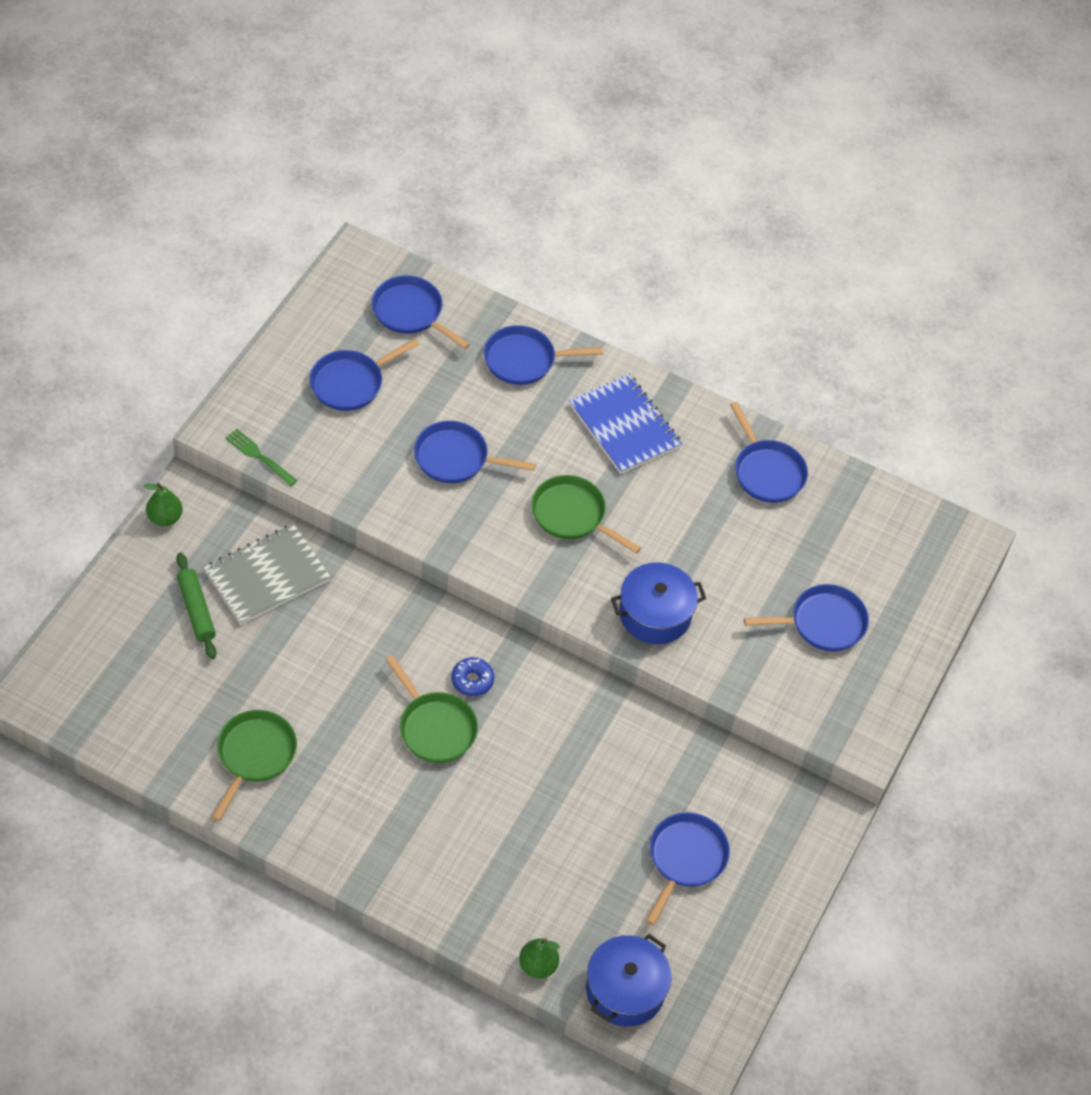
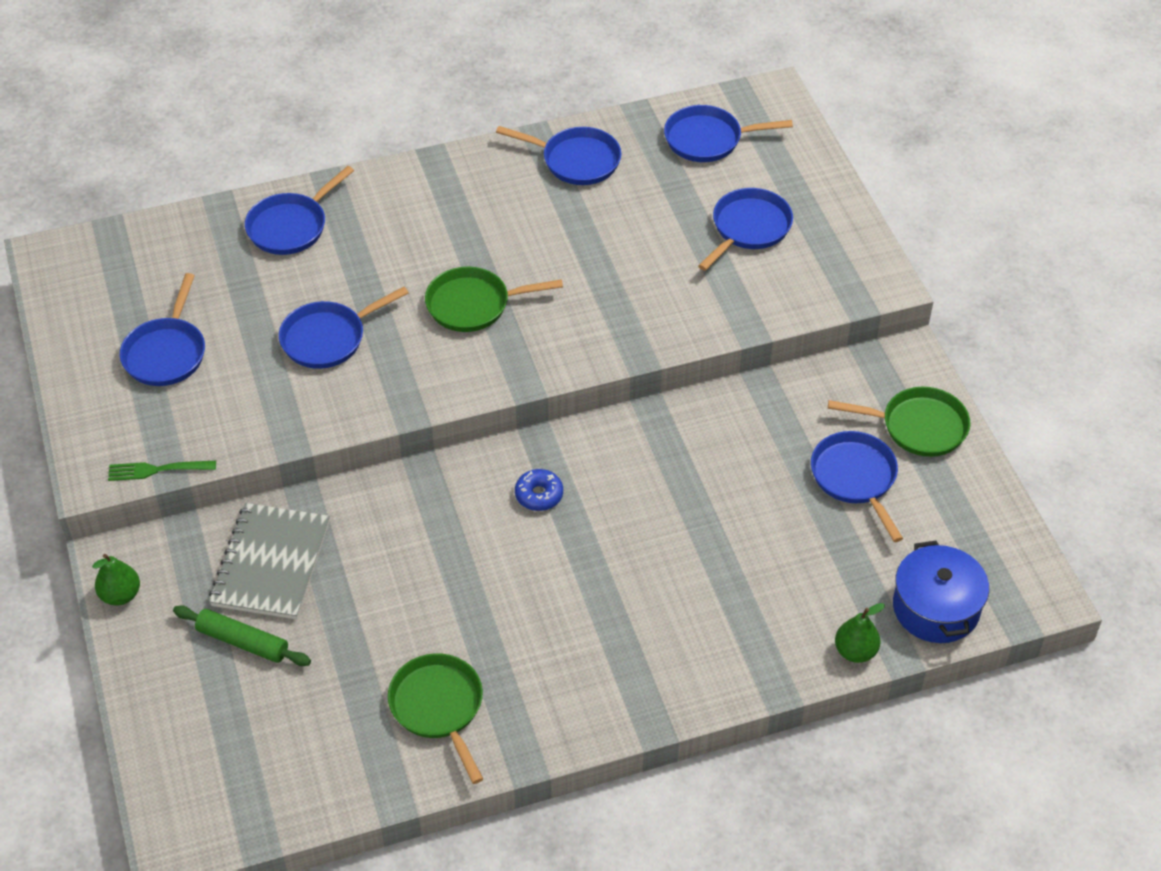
camera: 40 degrees left, 5 degrees down
(411, 313) = (151, 263): blue pan -> blue pan (708, 139)
(434, 727) = (554, 554): green pan -> green pan (918, 426)
(624, 426) = (430, 212): blue notebook -> none
(655, 614) = (626, 321): blue pot -> none

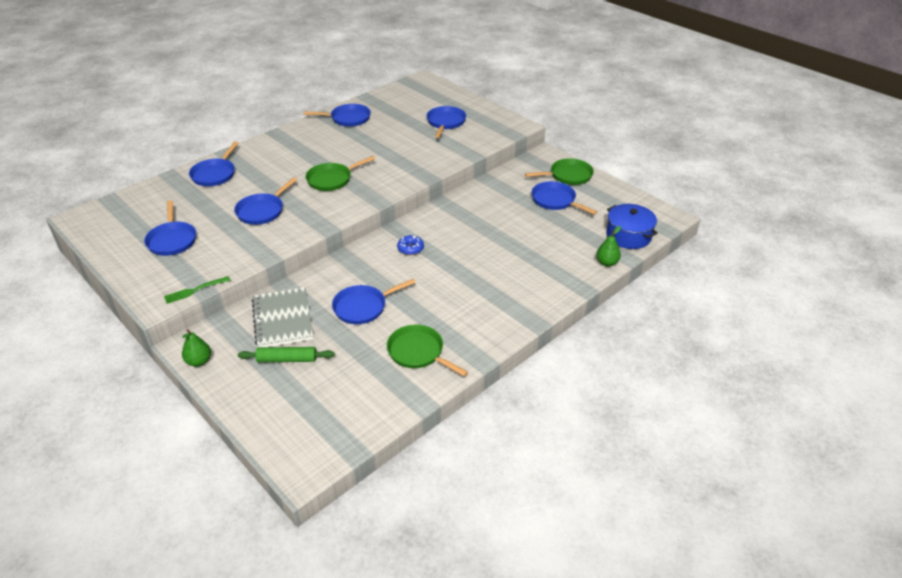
camera: 25 degrees left, 10 degrees down
(708, 139) = (405, 99): blue pan -> blue pan (363, 307)

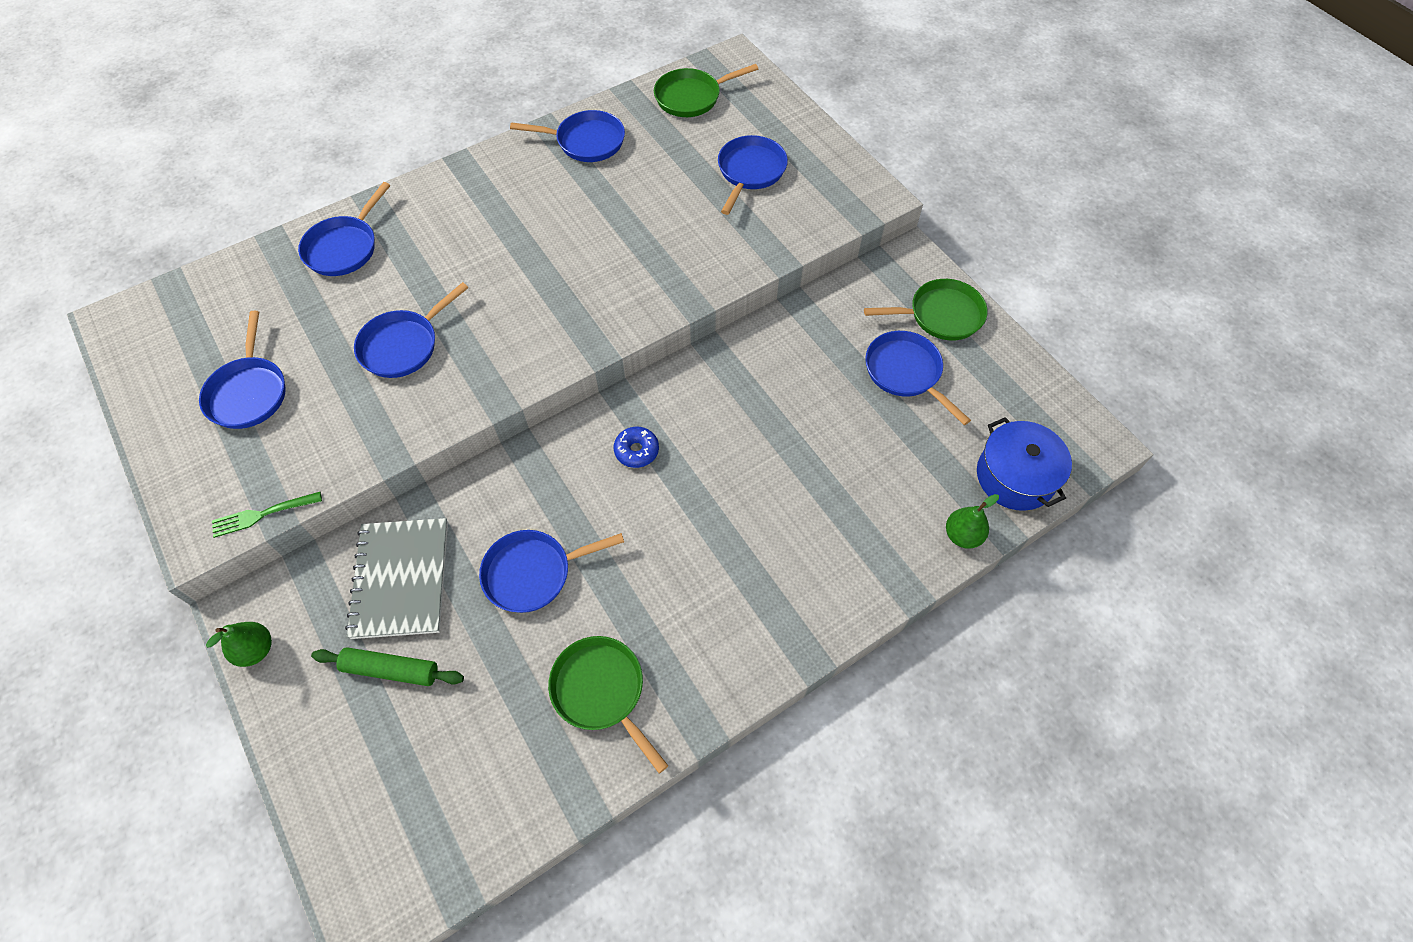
camera: 10 degrees right, 20 degrees up
(332, 179) = (531, 286): green pan -> green pan (692, 97)

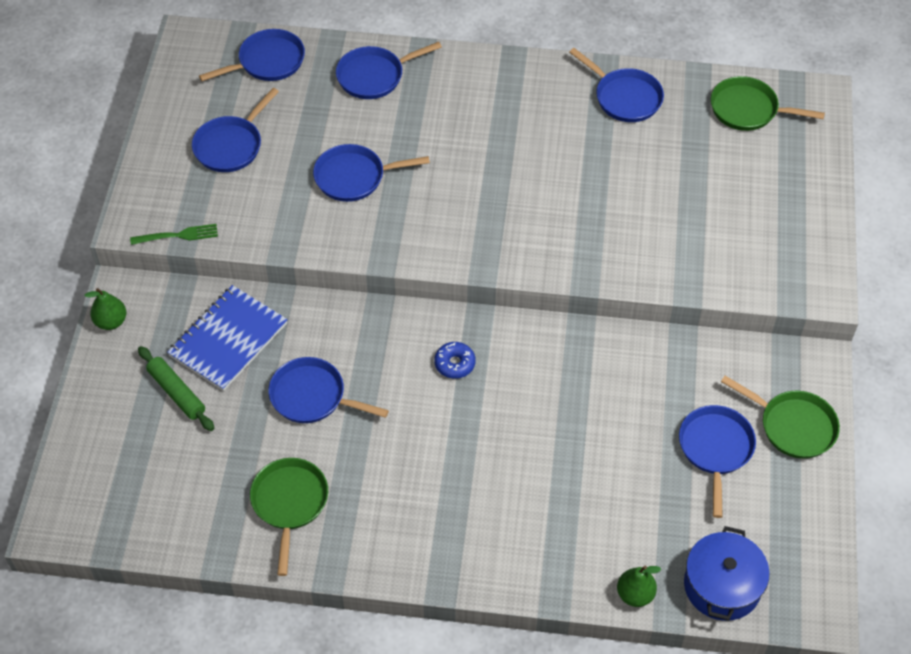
camera: 40 degrees right, 5 degrees down
(263, 514) = (177, 236): green fork -> green fork turned 150 degrees clockwise
(401, 579) = (228, 340): grey notebook -> blue notebook
(750, 172) = (734, 204): blue pan -> blue pan (267, 62)

